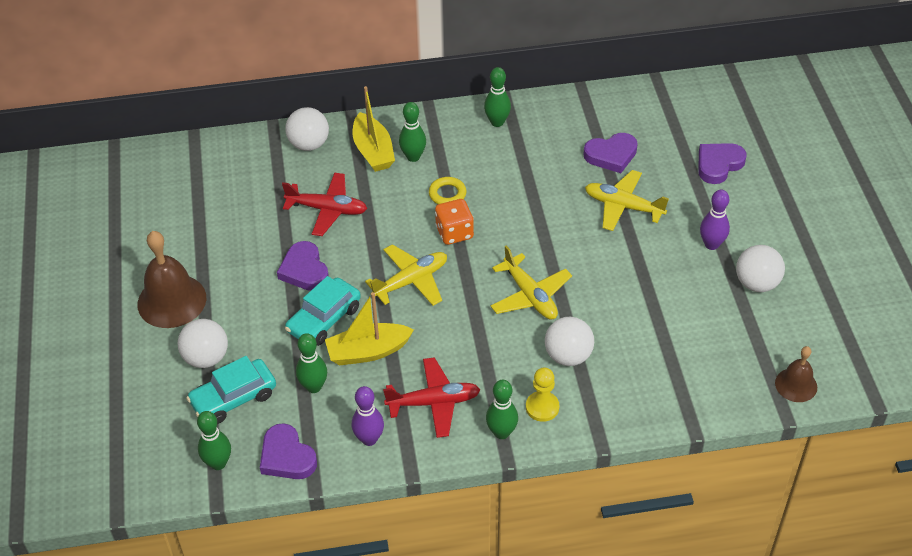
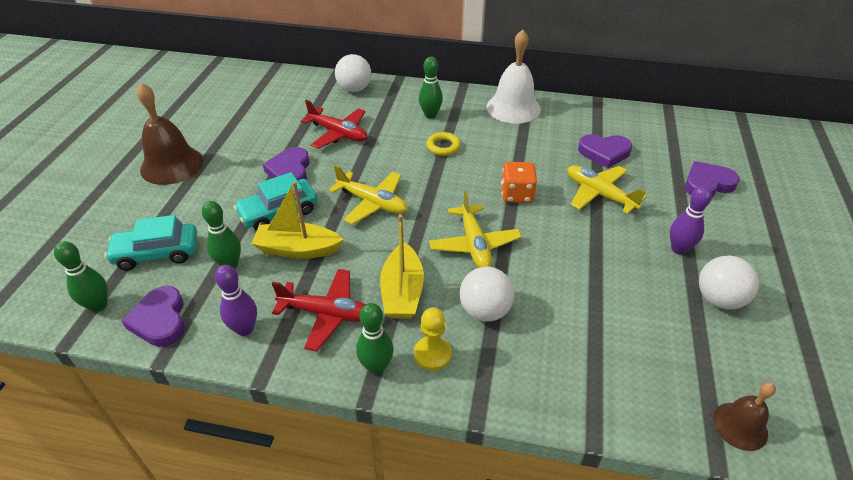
camera: 20 degrees right, 5 degrees down
(206, 358) = (162, 214): white ball -> none
(373, 151) = (400, 104): yellow boat -> yellow boat (402, 292)
(411, 281) = (372, 203): yellow plane -> yellow plane turned 45 degrees clockwise
(454, 233) = (432, 176): orange dice -> orange dice (516, 194)
(497, 122) = (513, 108): green bowling pin -> white bell

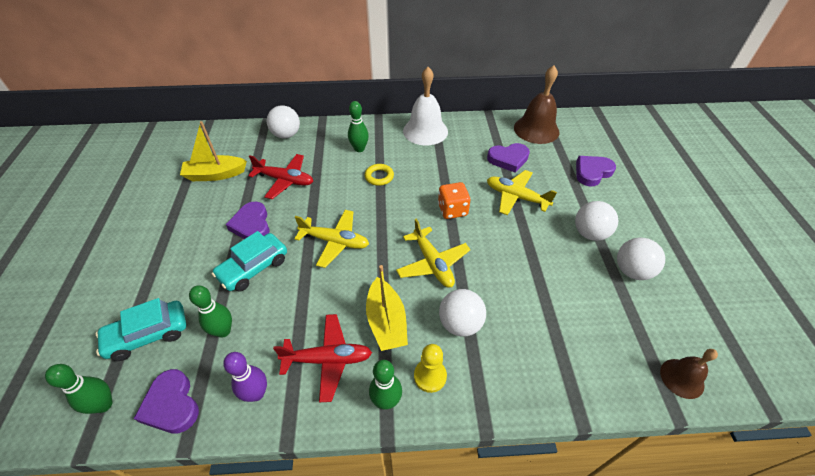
camera: 15 degrees left, 5 degrees up
(172, 165) = (137, 240): brown bell -> brown bell (536, 129)
(297, 249) = (282, 301): yellow boat -> yellow boat (215, 174)
(679, 249) = (590, 233): purple bowling pin -> white ball

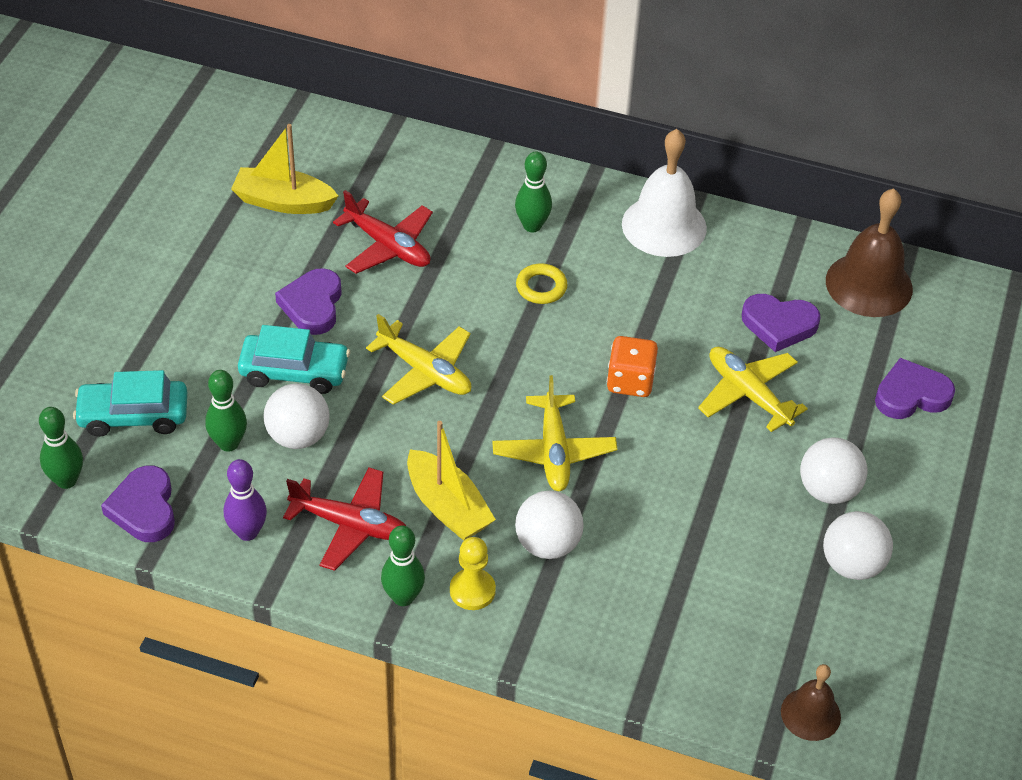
camera: 20 degrees right, 0 degrees up
(253, 268) = (294, 372): turquoise car -> turquoise car turned 150 degrees counterclockwise
(286, 135) = (421, 161): white ball -> white ball (298, 436)
(386, 322) = (447, 507): yellow boat -> yellow boat turned 45 degrees counterclockwise

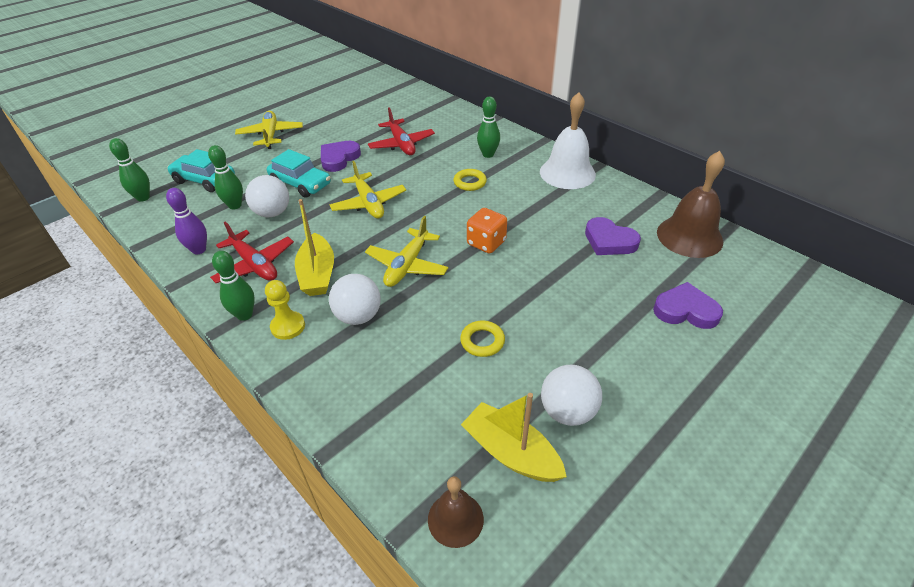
camera: 30 degrees right, 5 degrees down
(144, 508) = (162, 221): purple heart -> none
(283, 202) = (367, 115): yellow boat -> yellow boat (511, 452)
(714, 519) = (482, 341): none -> yellow ring
(748, 394) = (561, 273): yellow plane -> yellow plane (271, 135)
(828, 490) = (581, 351): white ball -> none

